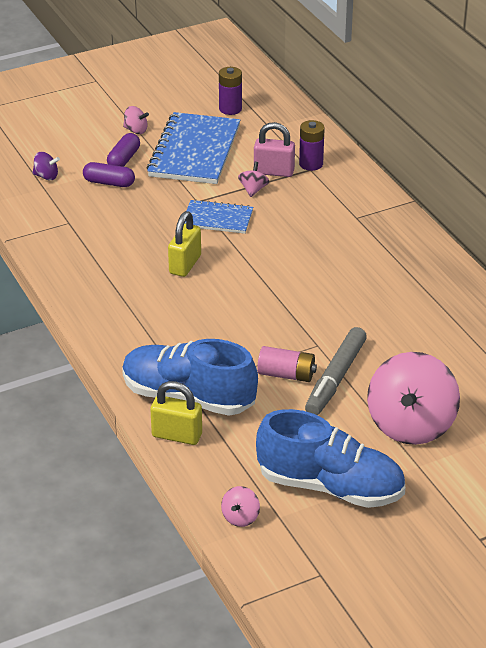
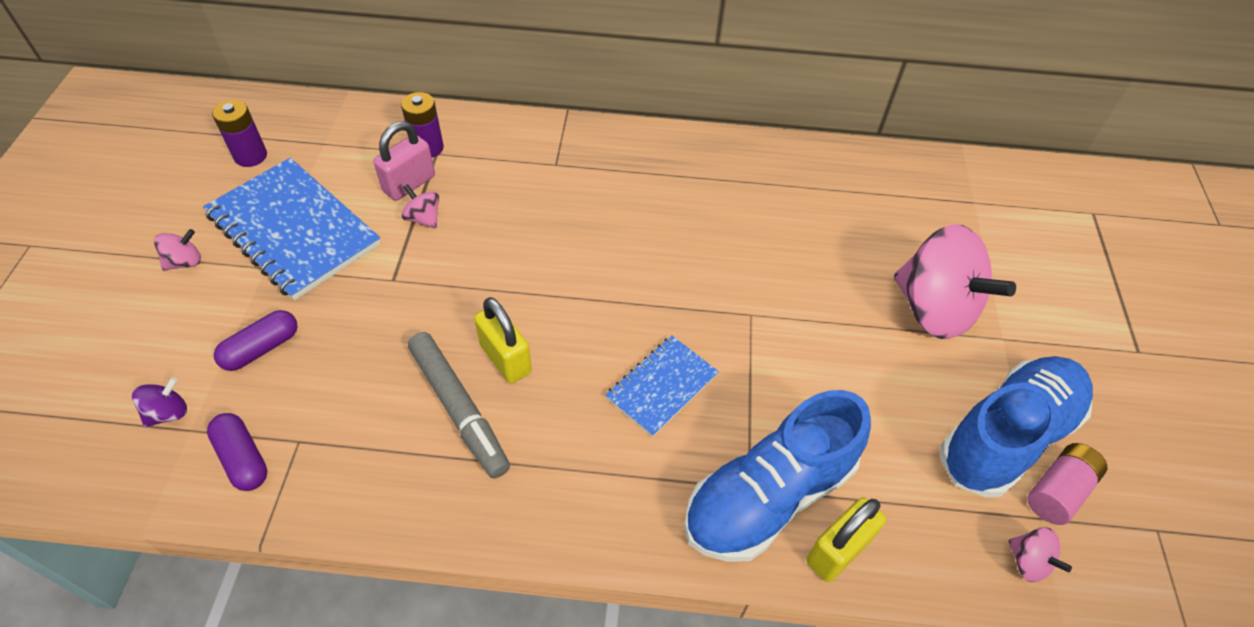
camera: 60 degrees left, 15 degrees up
(124, 159) = (230, 306): purple capsule -> purple capsule (243, 458)
(217, 219) = (446, 279): blue notebook -> blue notebook (662, 386)
(286, 374) = (786, 371): pink battery -> pink battery (1058, 491)
(335, 378) = (820, 330): grey marker -> grey marker (459, 409)

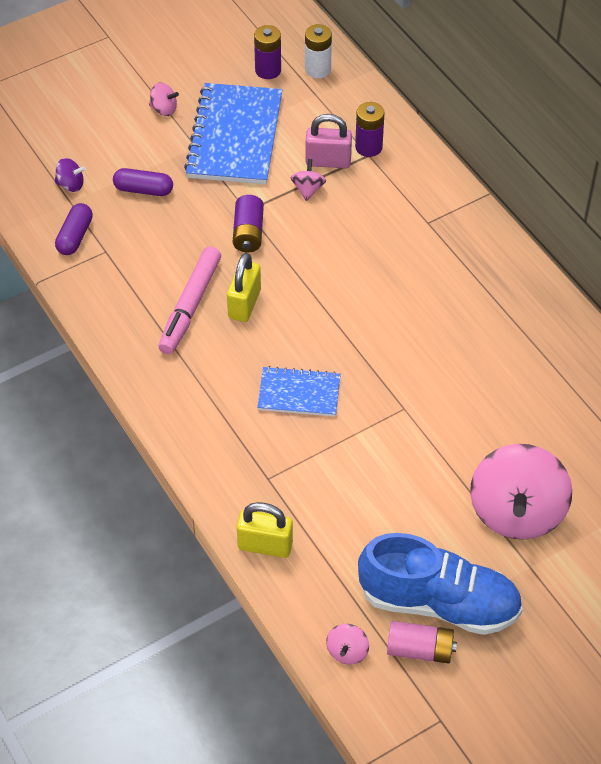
camera: 55 degrees right, 0 degrees up
(298, 124) = (317, 69): none -> white battery
(422, 297) = (248, 233): none -> purple battery
(459, 409) = (190, 306): grey marker -> pink marker
(769, 496) = (271, 491): blue shoe -> none

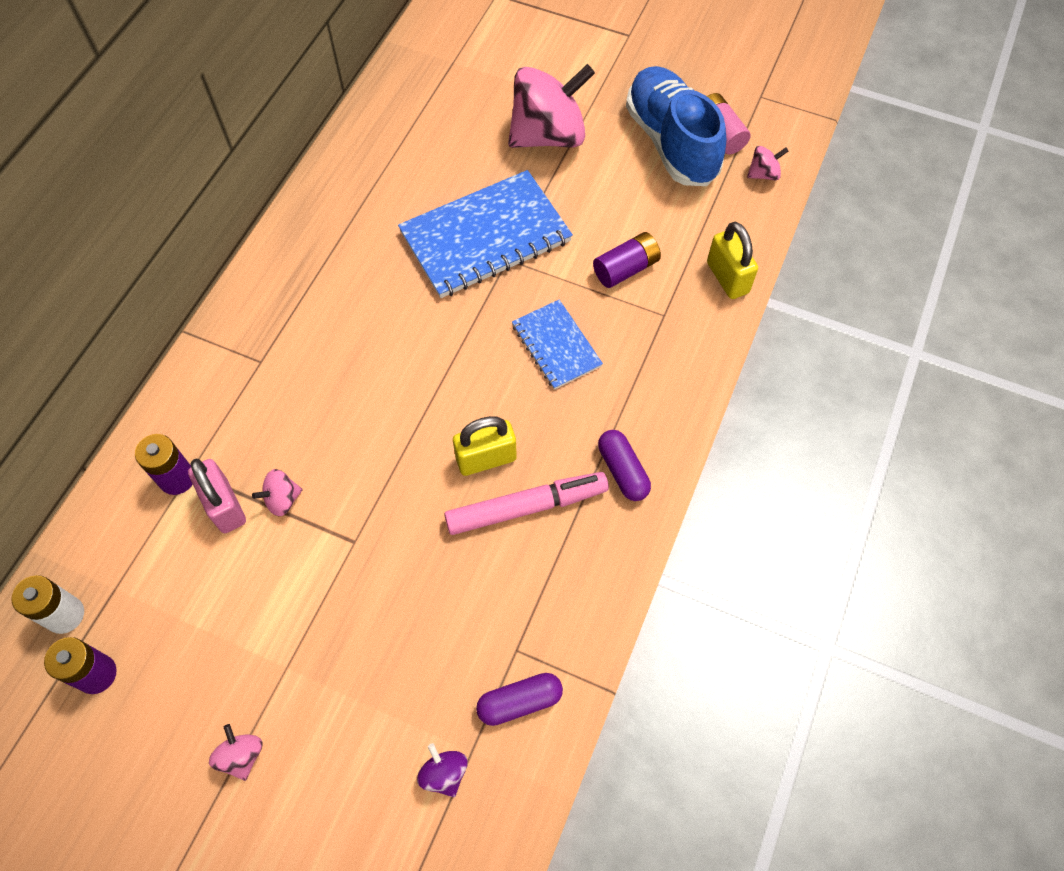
camera: 125 degrees left, 10 degrees up
(143, 190) = (395, 677): purple capsule -> purple capsule (622, 471)
(235, 136) = (242, 633): blue notebook -> blue notebook (485, 237)
(248, 233) = (387, 518): purple battery -> purple battery (625, 269)

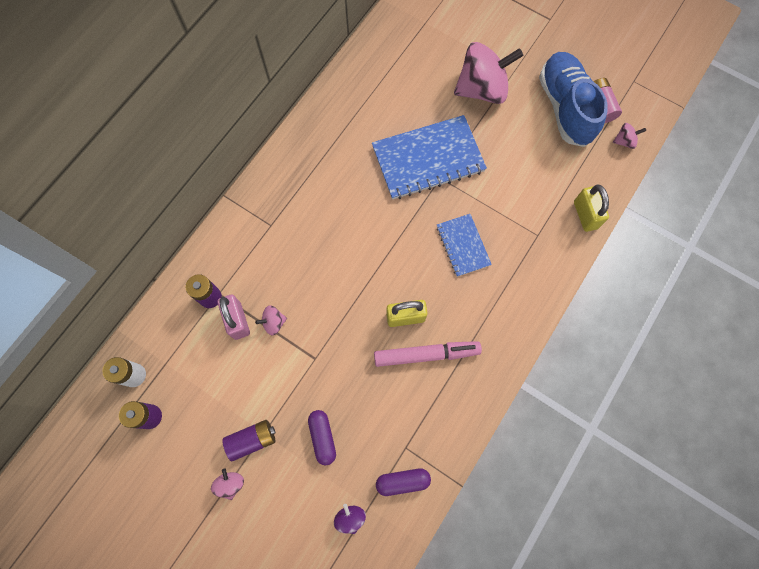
camera: 10 degrees right, 10 degrees up
(622, 471) = (492, 340): purple capsule -> purple capsule (322, 437)
(625, 269) = (518, 197): purple battery -> purple battery (252, 440)

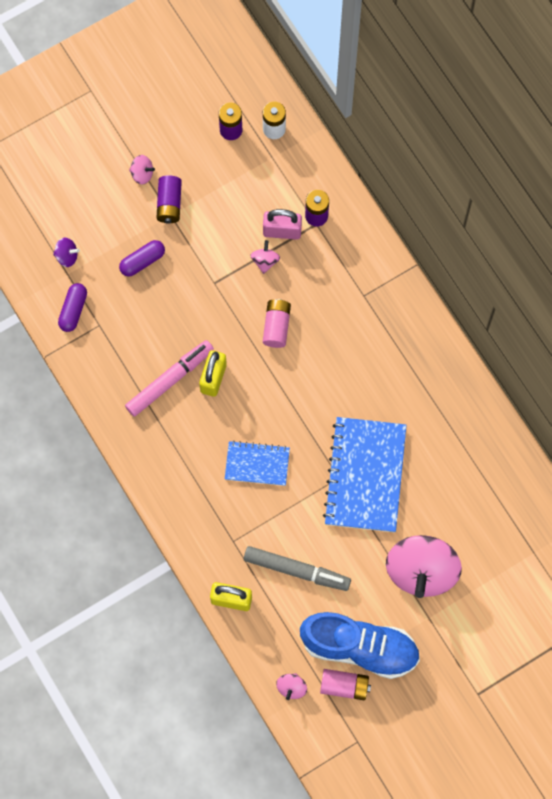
camera: 115 degrees right, 0 degrees up
(322, 437) = (142, 261): purple capsule -> purple capsule turned 45 degrees counterclockwise
(332, 285) = (276, 326): none -> pink battery
(426, 354) = (170, 380): pink marker -> pink marker turned 150 degrees counterclockwise
(533, 176) = (296, 570): none -> grey marker

